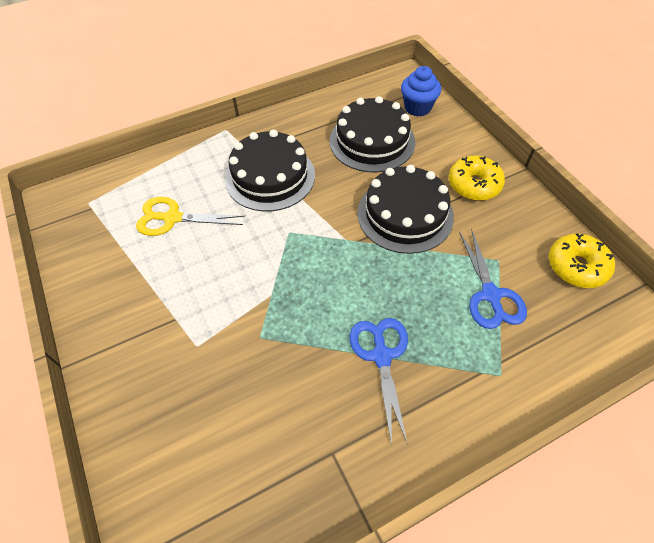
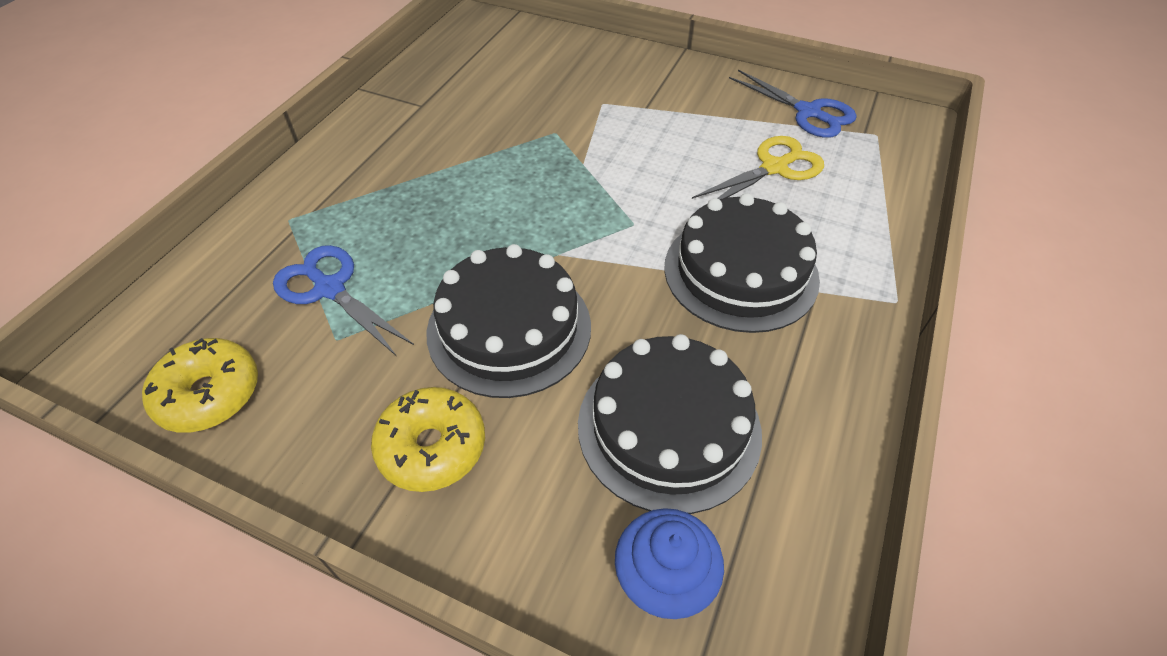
camera: 140 degrees right, 5 degrees down
(381, 356) = (425, 175): blue scissors -> blue scissors (808, 112)

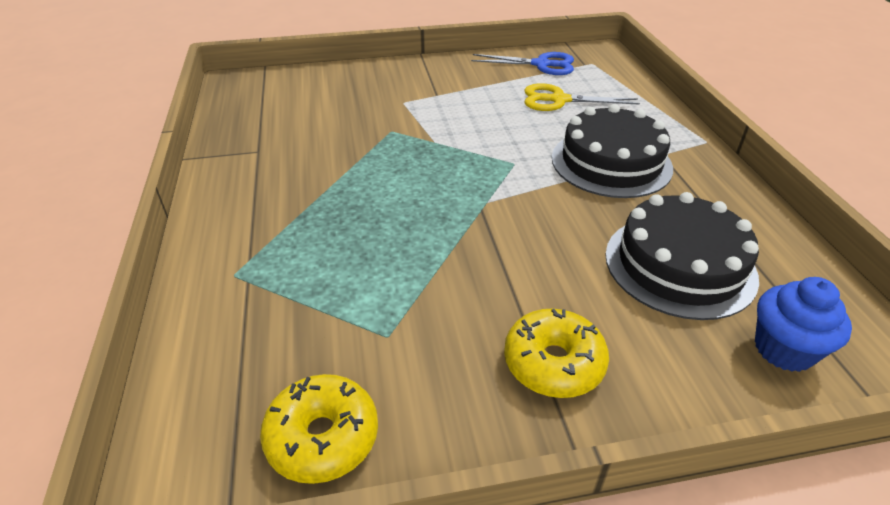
camera: 35 degrees left, 10 degrees down
(330, 289) = (337, 305): blue scissors -> none
(509, 328) = (511, 261): black cake -> none
(774, 168) = (559, 100): yellow scissors -> yellow scissors turned 105 degrees counterclockwise

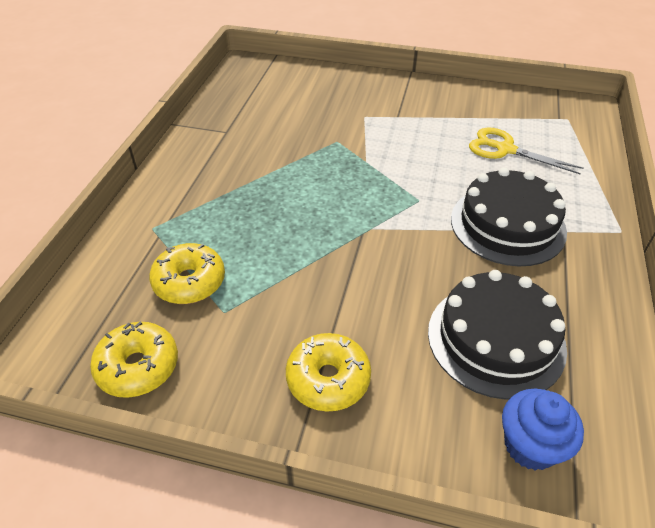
camera: 25 degrees right, 5 degrees up
(322, 318) = (189, 282): none -> yellow donut
(541, 64) = (515, 108): blue scissors -> none

